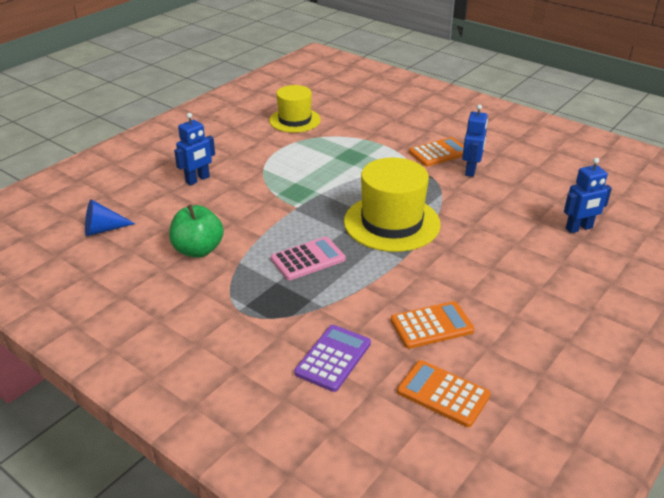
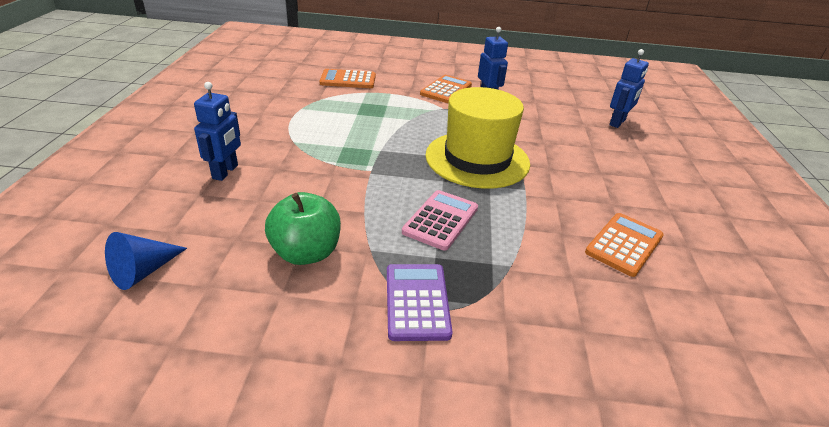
camera: 35 degrees left, 0 degrees up
(295, 120) = (280, 89): yellow hat -> none
(333, 358) = (586, 320): purple calculator -> purple calculator (417, 301)
(443, 394) = (716, 310): orange calculator -> orange calculator (348, 80)

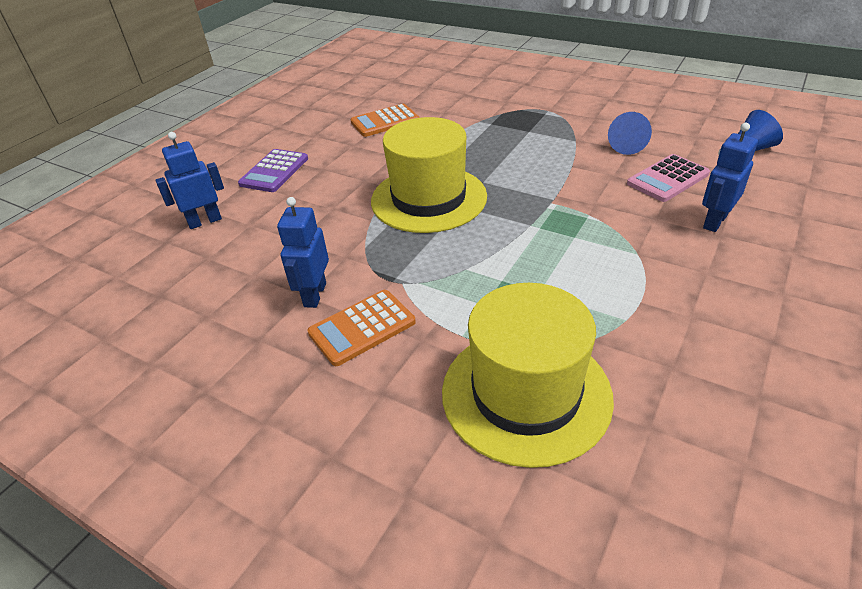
camera: 150 degrees left, 5 degrees up
(306, 253) = (626, 145): green apple -> blue cone
(348, 80) = (526, 393): orange calculator -> yellow hat
(417, 301) = (555, 113): purple calculator -> purple calculator (274, 171)
(441, 220) = (509, 151): pink calculator -> pink calculator (667, 179)

